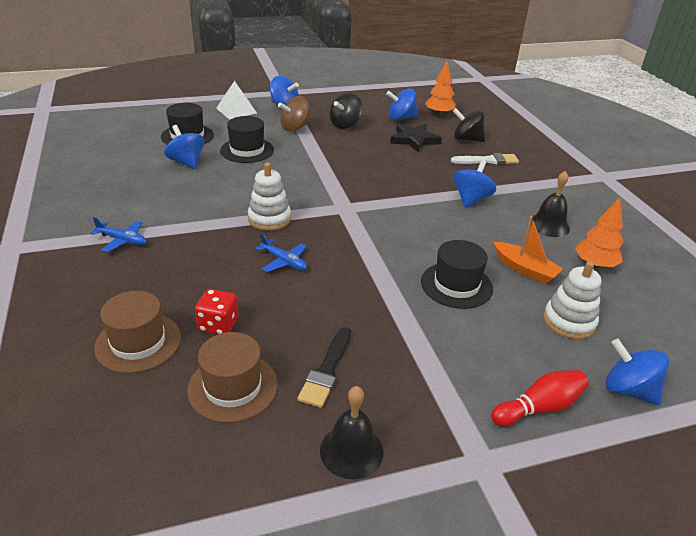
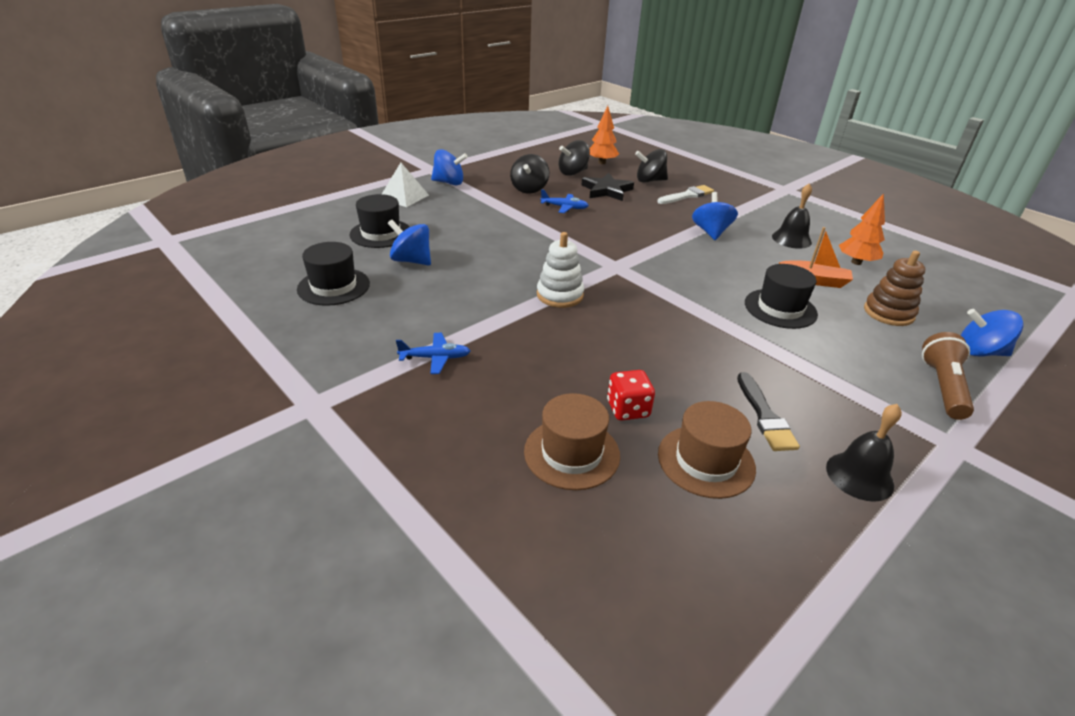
camera: 25 degrees left, 0 degrees up
(247, 150) = (461, 234): black hat -> black hat (333, 286)
(284, 261) = (618, 331): blue plane -> blue plane (564, 207)
(295, 128) = (484, 202): brown spinning top -> none
(401, 118) = (573, 172): blue spinning top -> black spinning top
(539, 407) = (942, 387): red bowling pin -> brown flashlight
(569, 322) = (888, 313): white stacking toy -> brown stacking toy

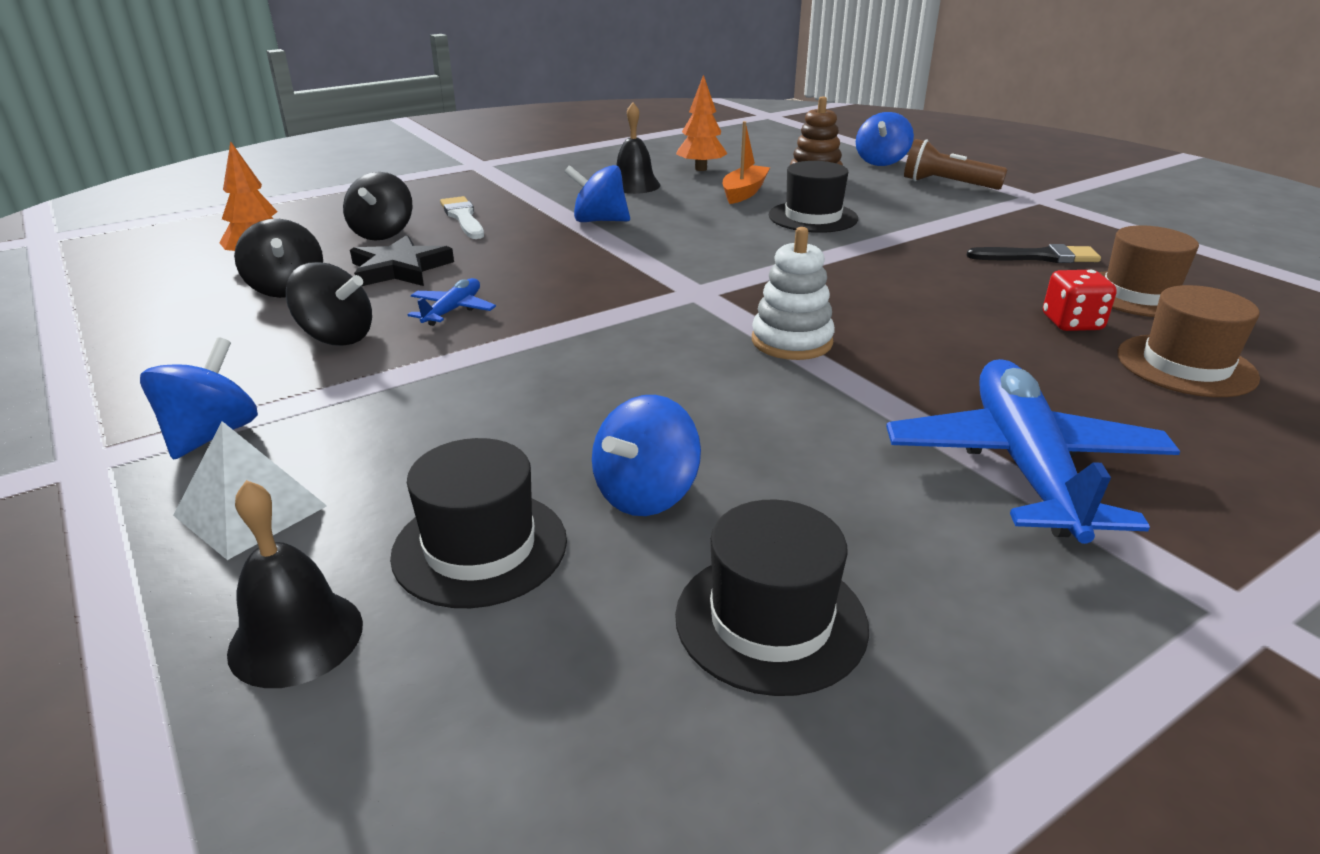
camera: 80 degrees left, 5 degrees down
(435, 358) = (1024, 465): blue plane -> blue plane, size x2.20
(859, 476) = (1109, 236): black bell -> black bell (296, 637)

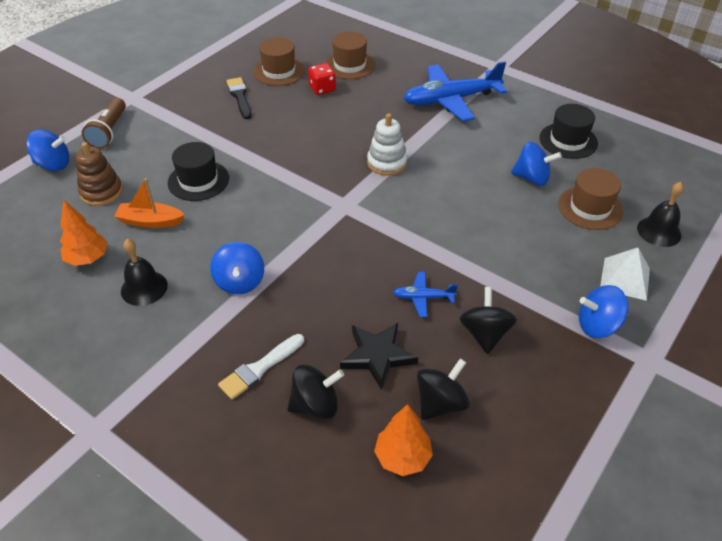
camera: 110 degrees left, 15 degrees up
(480, 547) = (590, 208): black hat -> brown hat

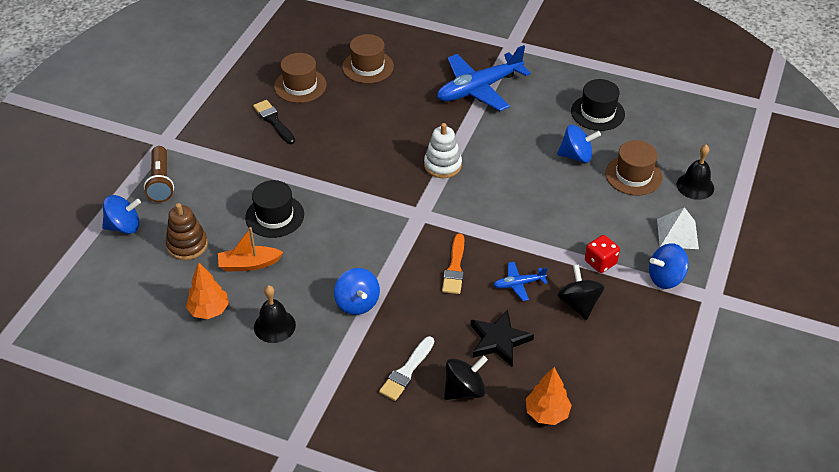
camera: 15 degrees left, 0 degrees up
(322, 89) = (351, 98): red dice -> red dice (600, 262)
(359, 266) = (455, 268): none -> orange brush
(440, 403) = (562, 366): black spinning top -> none

